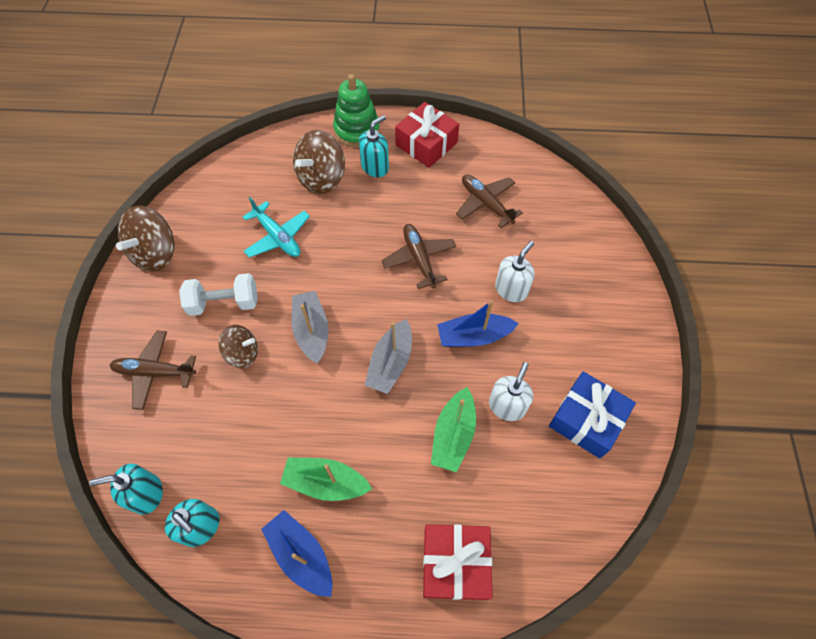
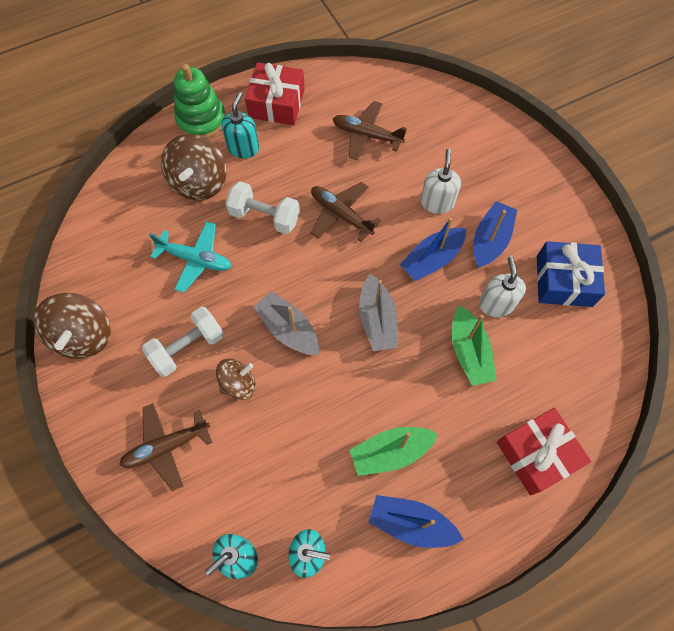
camera: 30 degrees left, 5 degrees up
(355, 230) = (264, 216): none -> white dumbbell
(539, 347) = (490, 240): none -> blue boat

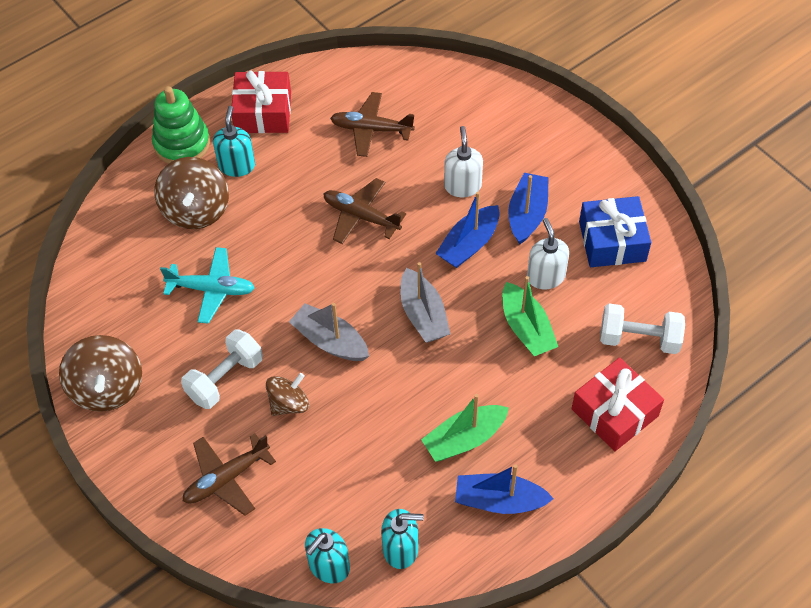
camera: 10 degrees left, 10 degrees down
(264, 216) = (277, 233): white dumbbell -> white dumbbell (639, 339)

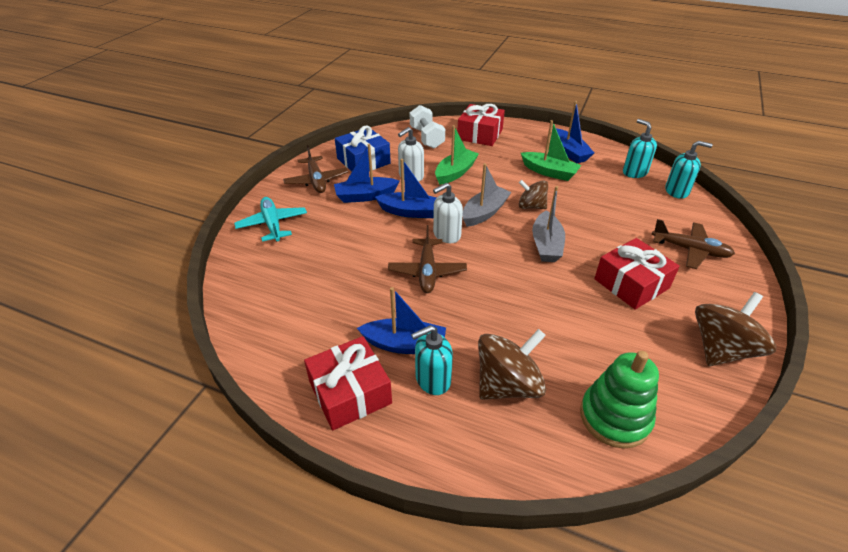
camera: 120 degrees left, 15 degrees down
(182, 144) = (436, 447): green stacking toy -> green stacking toy (614, 417)
(211, 289) = (573, 329): turquoise plane -> turquoise plane (272, 224)
(225, 378) = (631, 283): white dumbbell -> red gift
(284, 162) = (404, 344): none -> blue boat
(289, 404) = (610, 244): brown spinning top -> brown spinning top (531, 206)
(371, 129) = (329, 301): brown plane -> brown plane (316, 181)
(462, 186) = (359, 231): white soap dispenser -> white soap dispenser (446, 235)

